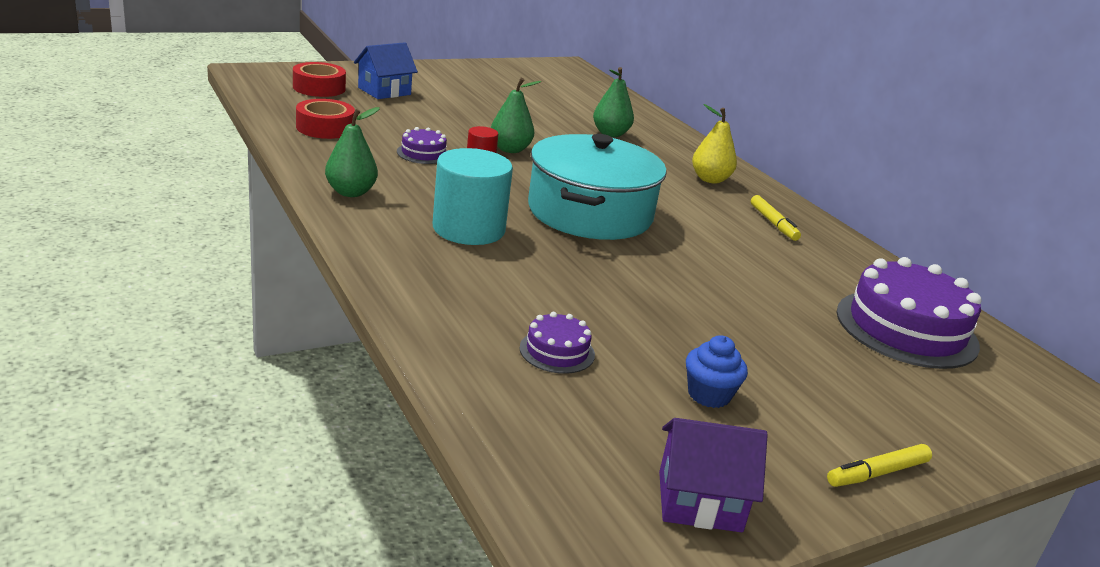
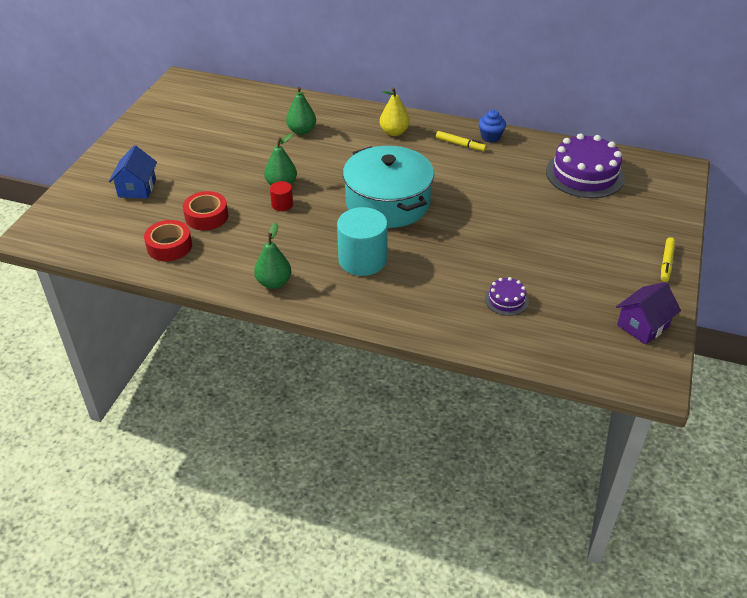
camera: 40 degrees left, 15 degrees up
(319, 88) = (98, 215): red tape -> red tape (206, 216)
(423, 153) = (250, 224): purple cake -> none
(709, 395) = (579, 273): blue cupcake -> blue cupcake (490, 137)

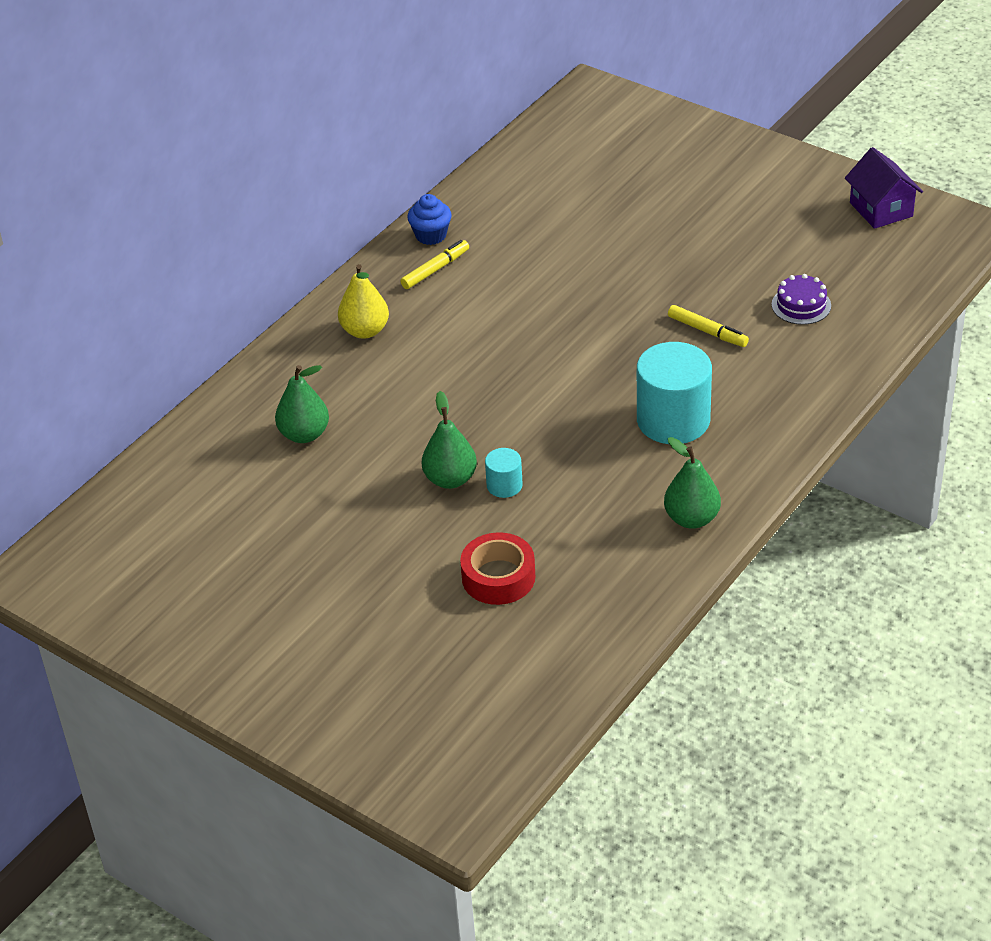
camera: 70 degrees left, 0 degrees up
(137, 188) = (377, 660): blue house -> none
(169, 246) = (560, 629): red tape -> none
(282, 204) = (504, 485): red cylinder -> turquoise cylinder
(387, 203) = (549, 371): turquoise pot -> none
(584, 174) = (566, 173): purple cake -> none
(666, 263) = (776, 159): yellow marker -> yellow marker (707, 331)

